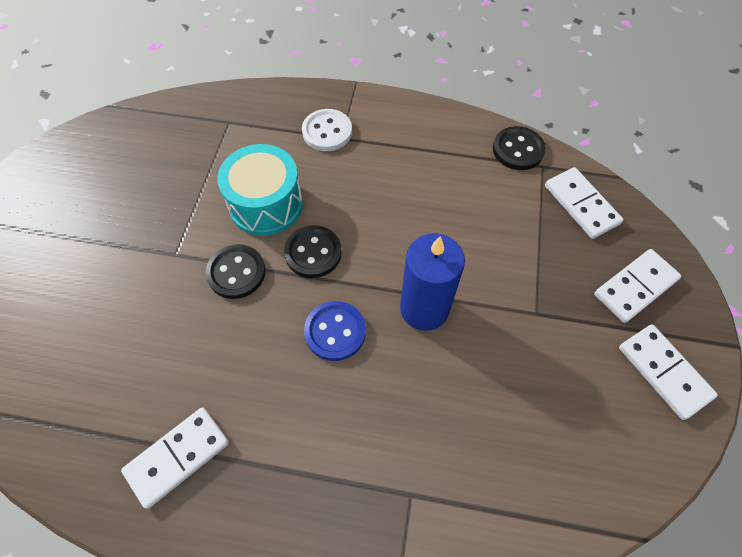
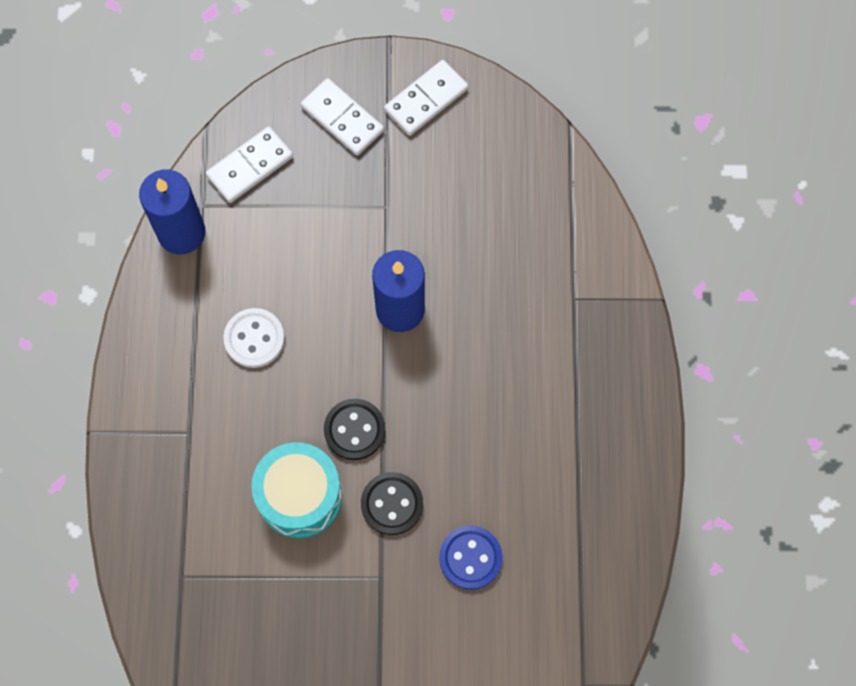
camera: 100 degrees left, 10 degrees up
(178, 457) = (585, 502): white domino -> none
(327, 132) = (182, 451): white button -> white button (254, 339)
(335, 331) = (440, 389): blue button -> blue button (470, 558)
(518, 150) = (181, 232): black button -> blue candle

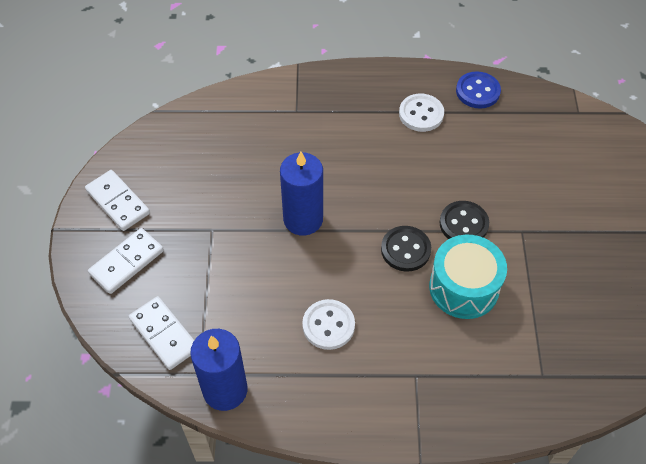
camera: 90 degrees left, 15 degrees down
(470, 558) = (499, 174): blue button -> blue button (477, 91)
(573, 462) = (421, 114): none -> white button

